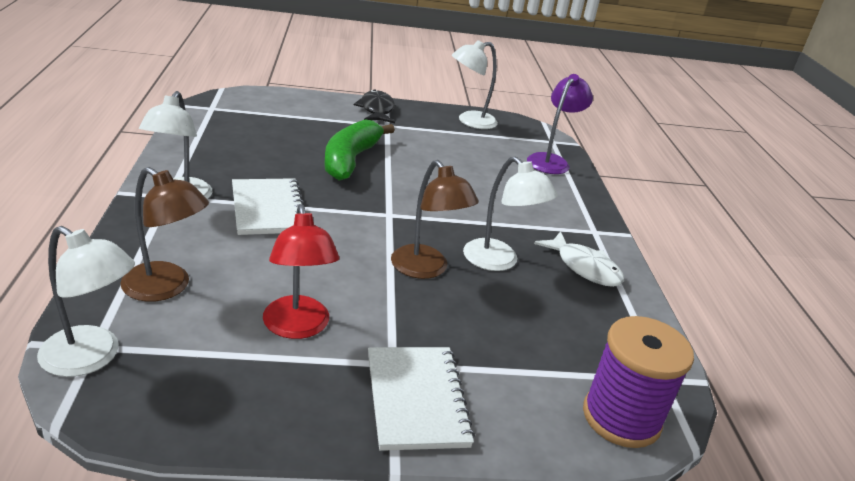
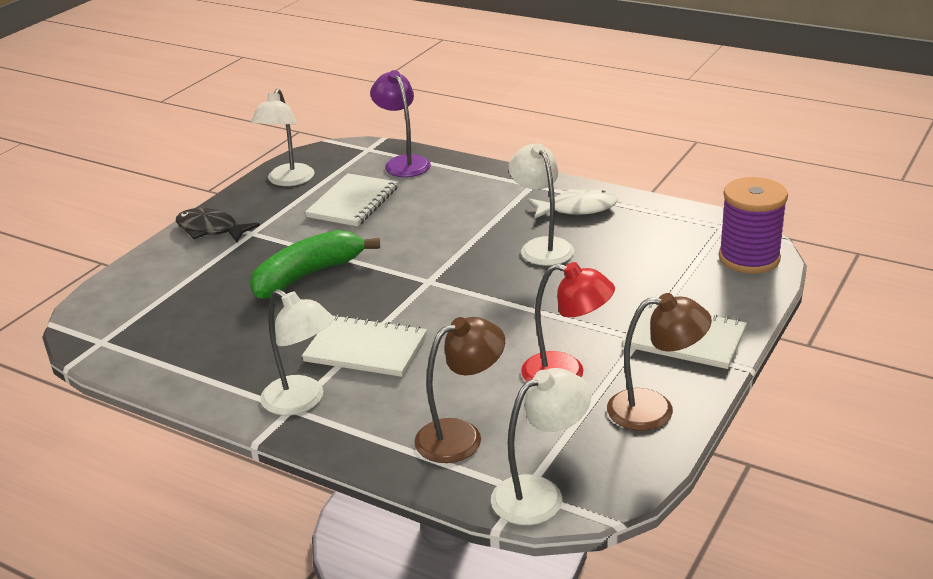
camera: 50 degrees left, 0 degrees up
(350, 160) = (308, 275): green banana -> green banana turned 90 degrees clockwise
(426, 269) = (528, 286): brown lamp -> brown lamp (654, 409)
(469, 153) = (353, 202): none -> white notebook
(498, 262) = (542, 246): white lamp -> white lamp turned 105 degrees counterclockwise

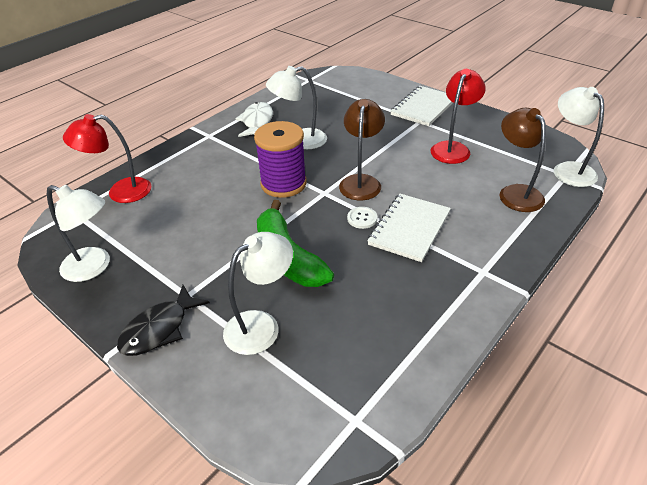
camera: 80 degrees left, 10 degrees up
(302, 401) = (474, 265): white lamp -> white lamp (261, 325)
(353, 202) = (172, 225): white notebook -> none
(381, 313) = (362, 218): none -> white button
(403, 163) = (120, 192): purple lamp -> red lamp
(654, 409) = (490, 125): brown lamp -> brown lamp (361, 182)
(749, 258) = (348, 78): purple spool -> purple spool (283, 184)

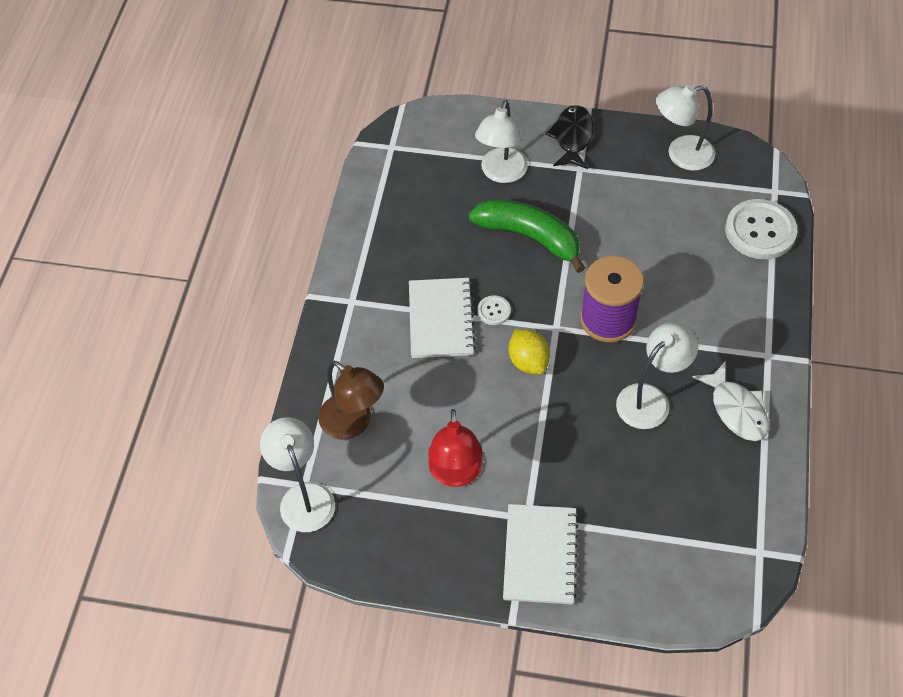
camera: 150 degrees right, 15 degrees up
(120, 192) = (760, 231): red lamp -> white button
(361, 182) = (528, 362): brown lamp -> yellow lemon
(568, 169) = (303, 496): white lamp -> white lamp turned 150 degrees counterclockwise

